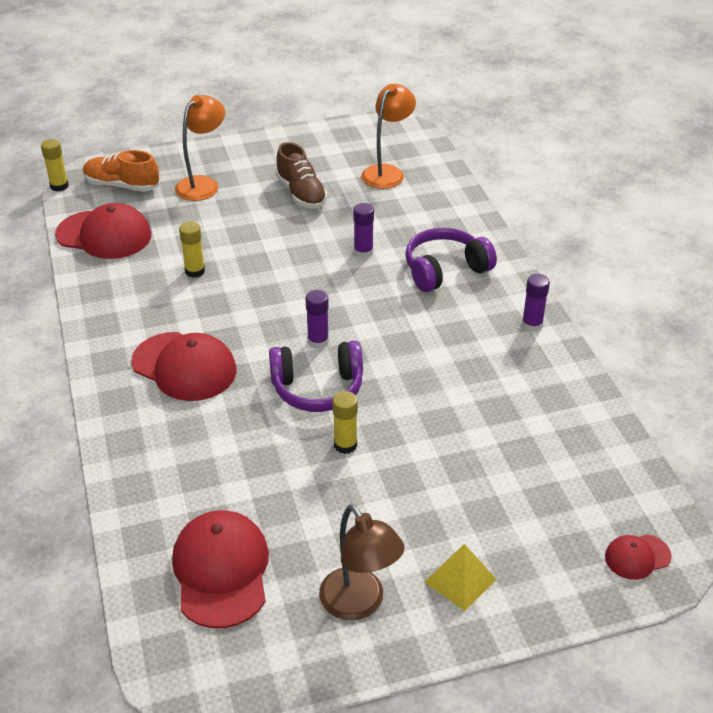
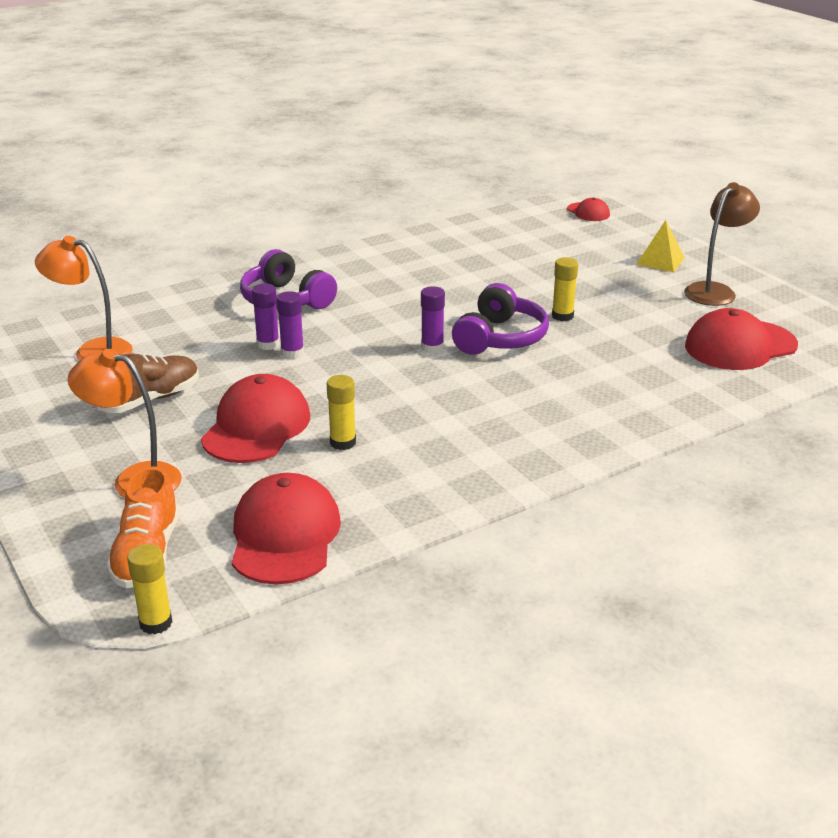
camera: 105 degrees left, 10 degrees down
(184, 367) = (515, 413): red cap -> red cap (256, 427)
(317, 388) = (500, 338): purple headphones -> purple headphones turned 45 degrees clockwise
(532, 325) = (356, 257): purple glue stick -> purple glue stick (292, 353)

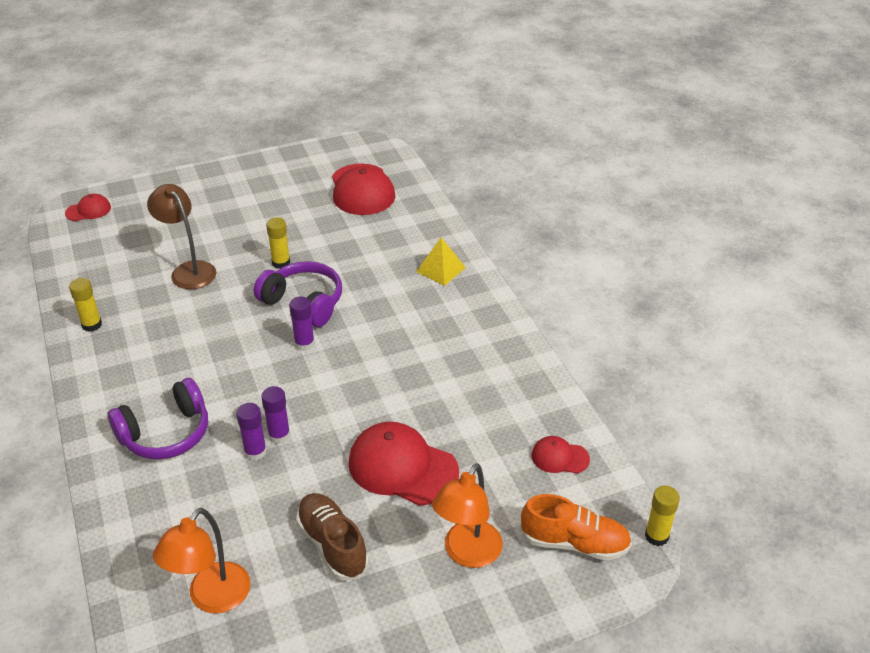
camera: 80 degrees left, 10 degrees up
(285, 535) = (559, 457): red cap -> red cap, size x0.51
(343, 442) = (440, 414): yellow glue stick -> yellow glue stick (92, 325)
(660, 261) = (209, 193): yellow pyramid -> yellow pyramid (441, 269)
(715, 291) = (274, 180): brown lamp -> brown lamp (189, 270)

